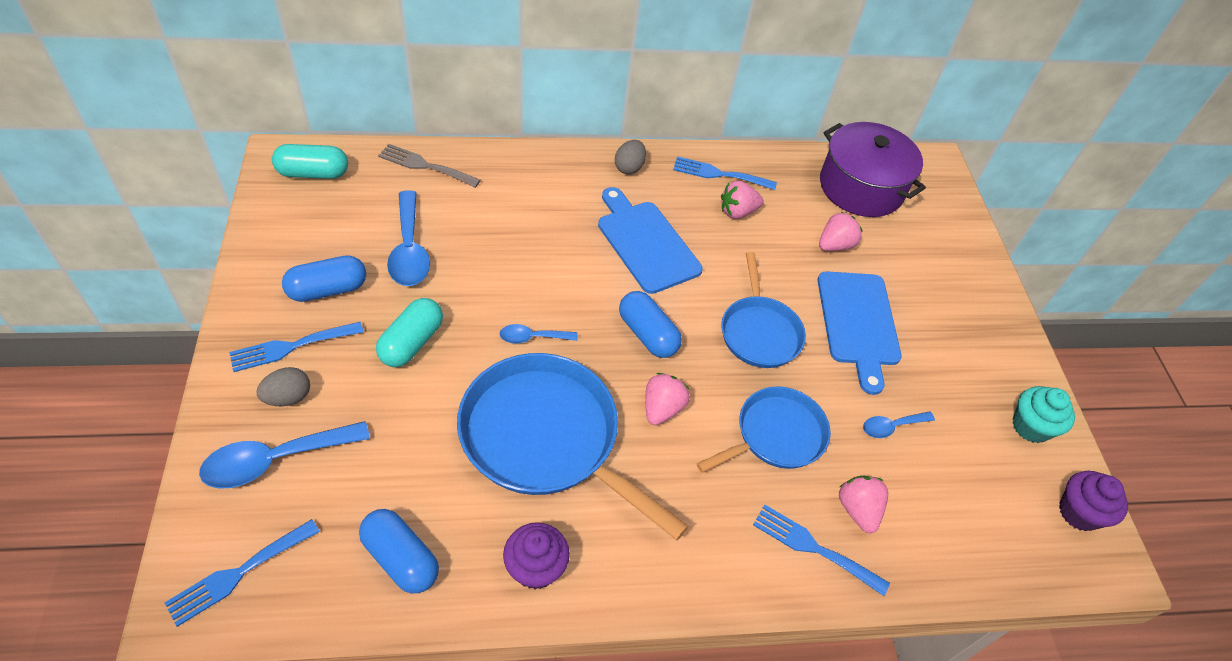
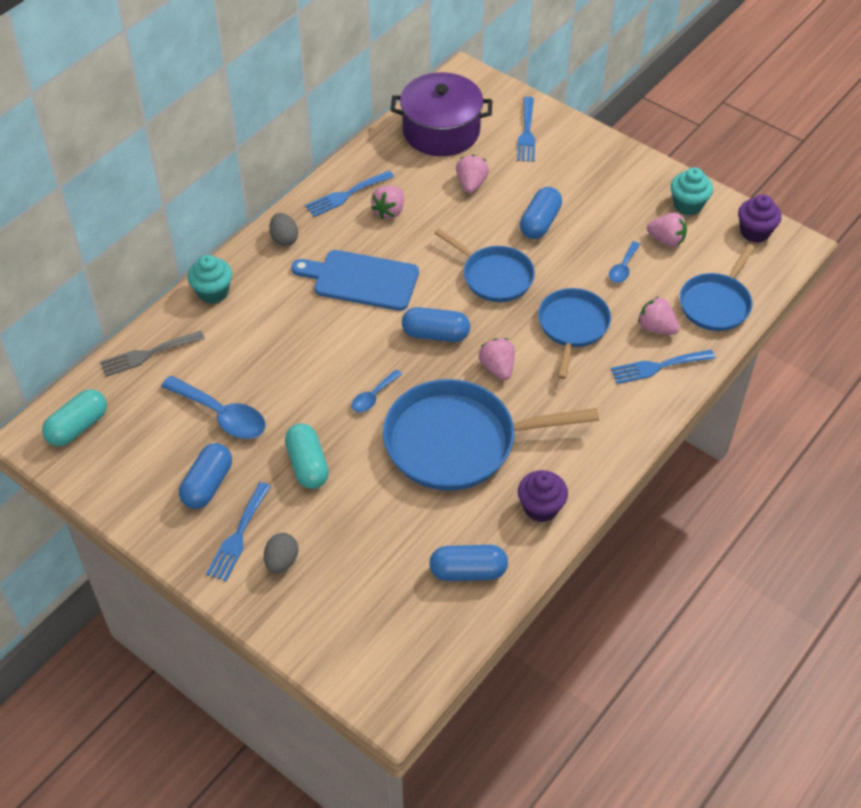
camera: 40 degrees left, 0 degrees up
(238, 574) = (395, 663): blue fork -> blue fork (526, 133)
(276, 459) = (327, 596): blue spoon -> none
(527, 162) = (213, 292): none -> turquoise cupcake
(858, 323) = (540, 222): blue cutting board -> blue capsule
(950, 544) = (716, 304): none -> blue pan
(968, 439) = (666, 240): none -> pink strawberry

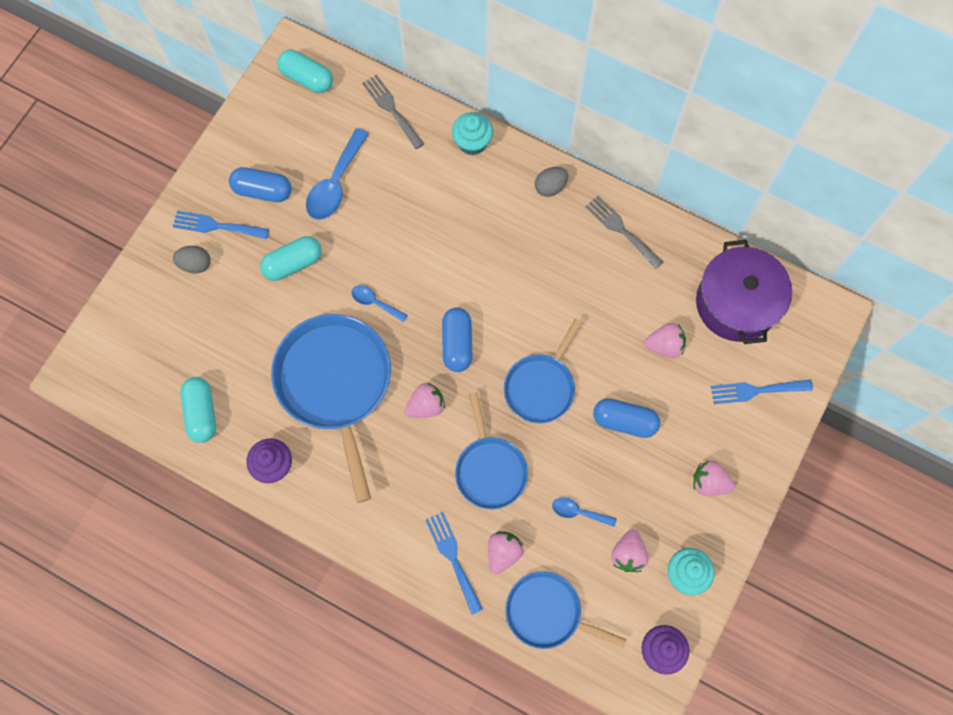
camera: 80 degrees right, 20 degrees up
(346, 195) = (621, 229): blue fork -> grey fork
(361, 280) = (512, 265): blue cutting board -> none
(389, 211) = (608, 274): pink strawberry -> pink strawberry (709, 482)
(468, 571) = (202, 413): blue capsule -> turquoise capsule
(572, 326) = (490, 470): blue pan -> blue pan turned 75 degrees clockwise

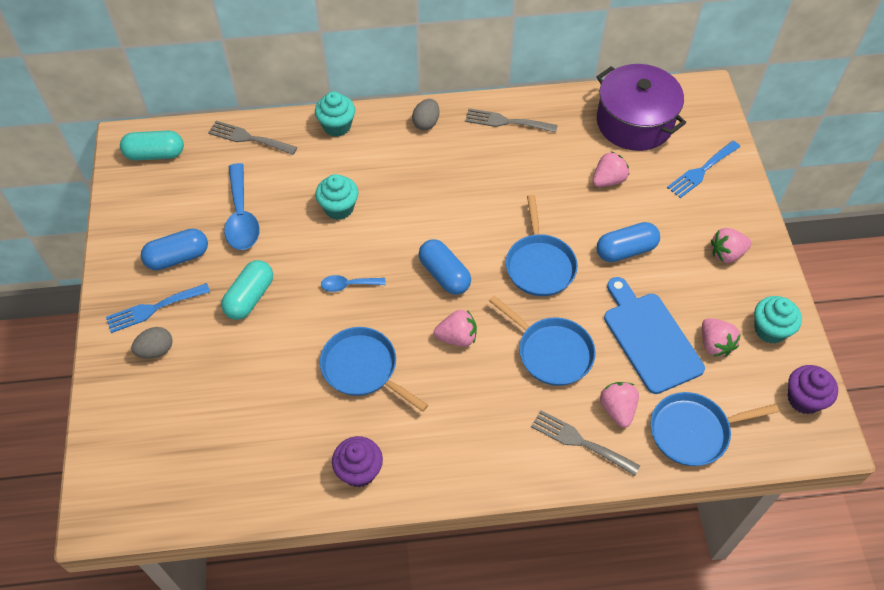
camera: 35 degrees left, 15 degrees down
(202, 413) = (255, 470): turquoise capsule -> none
(335, 383) = (362, 368): blue pan -> blue pan, size x0.60
(417, 225) = (339, 208): none -> turquoise cupcake
(426, 406) = (457, 337): pink strawberry -> pink strawberry turned 60 degrees clockwise
(453, 558) = (579, 441): blue fork -> grey fork
(578, 512) = (650, 338): blue spoon -> blue cutting board

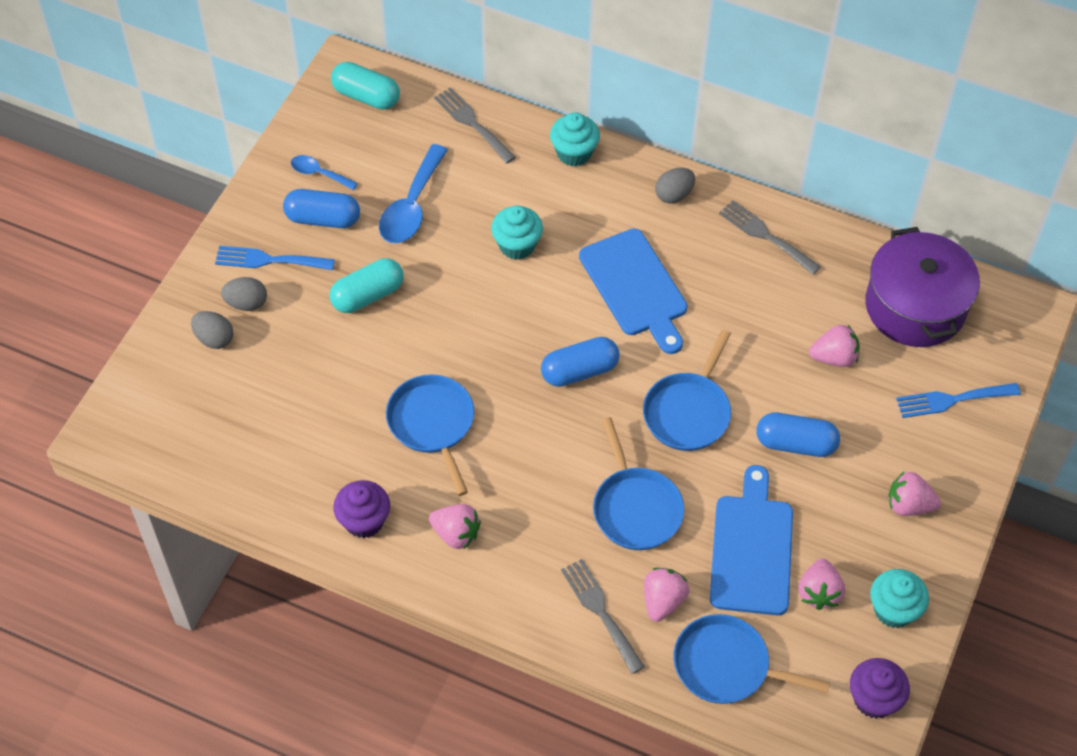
camera: 30 degrees right, 0 degrees up
(146, 391) = (214, 339): none -> grey egg
(348, 285) = (473, 332): blue spoon -> blue spoon (319, 173)
(443, 197) = (635, 287): none -> blue cutting board
(444, 275) = (579, 371): blue capsule -> blue capsule turned 75 degrees clockwise
(457, 337) = (548, 442): pink strawberry -> pink strawberry (456, 534)

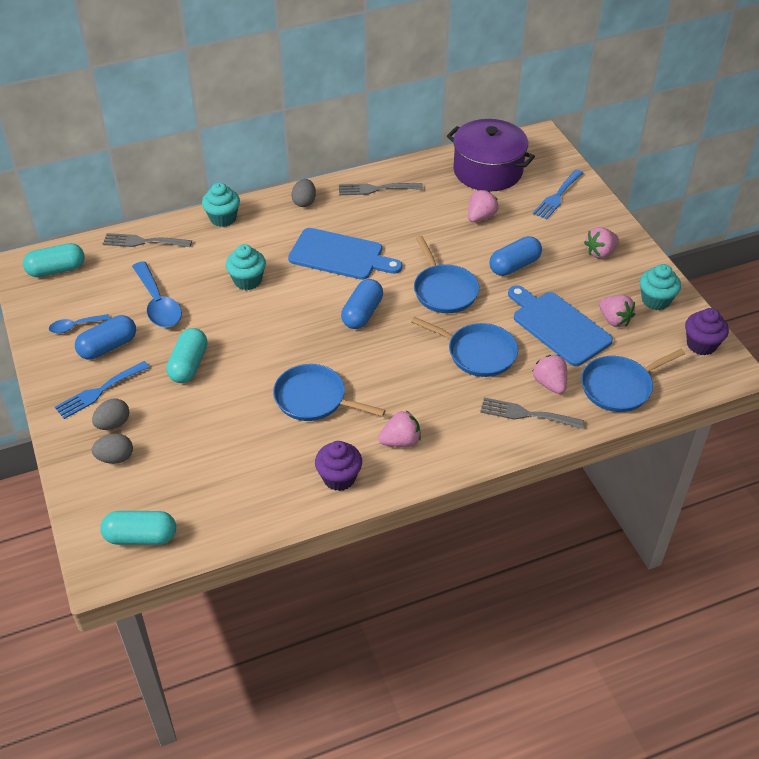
camera: 45 degrees left, 10 degrees down
(157, 432) = (141, 537): none -> turquoise capsule

